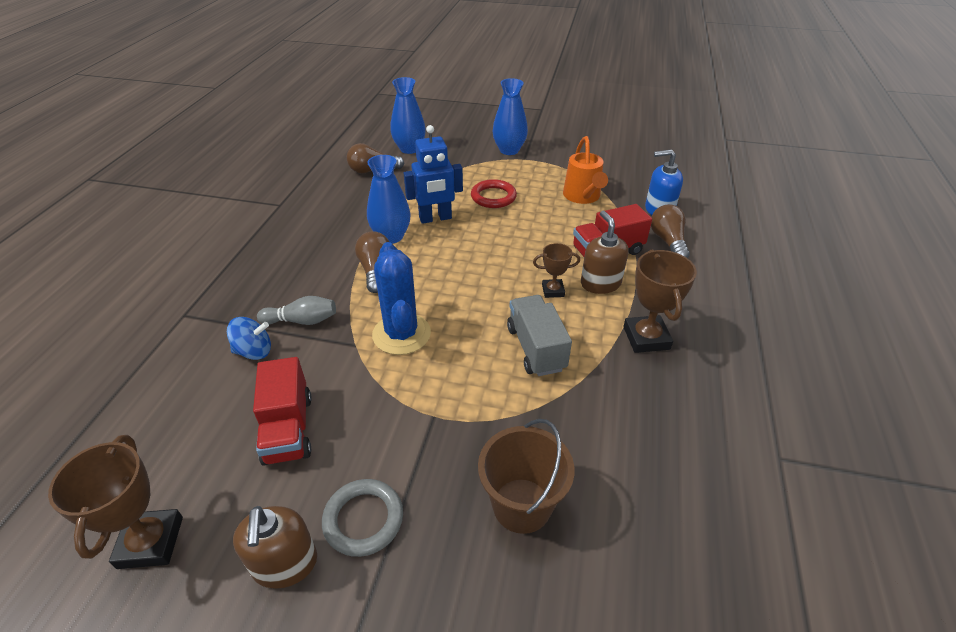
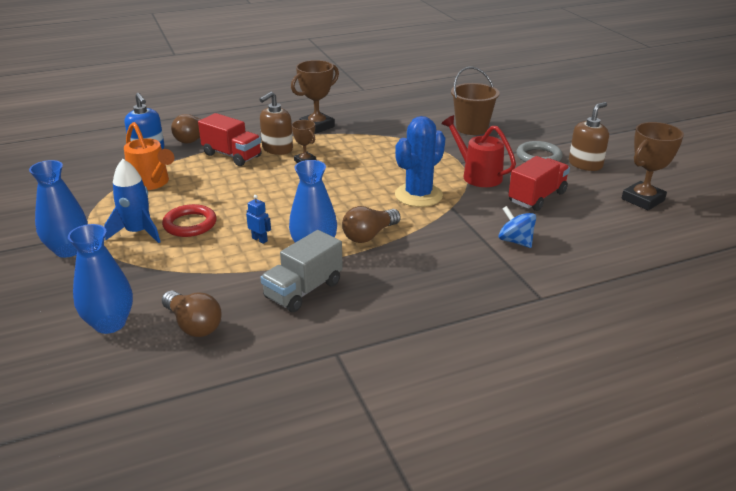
camera: 125 degrees left, 10 degrees down
(302, 321) = (463, 238): grey bowling pin -> none
(389, 409) = (477, 175): none -> red watering can
(435, 218) = (260, 239): blue robot -> blue robot, size x0.46
(505, 176) = (138, 232): none -> blue rocket
(536, 348) = (369, 151): grey truck -> grey truck (303, 290)
(583, 197) = (152, 183): orange watering can -> orange watering can turned 90 degrees clockwise

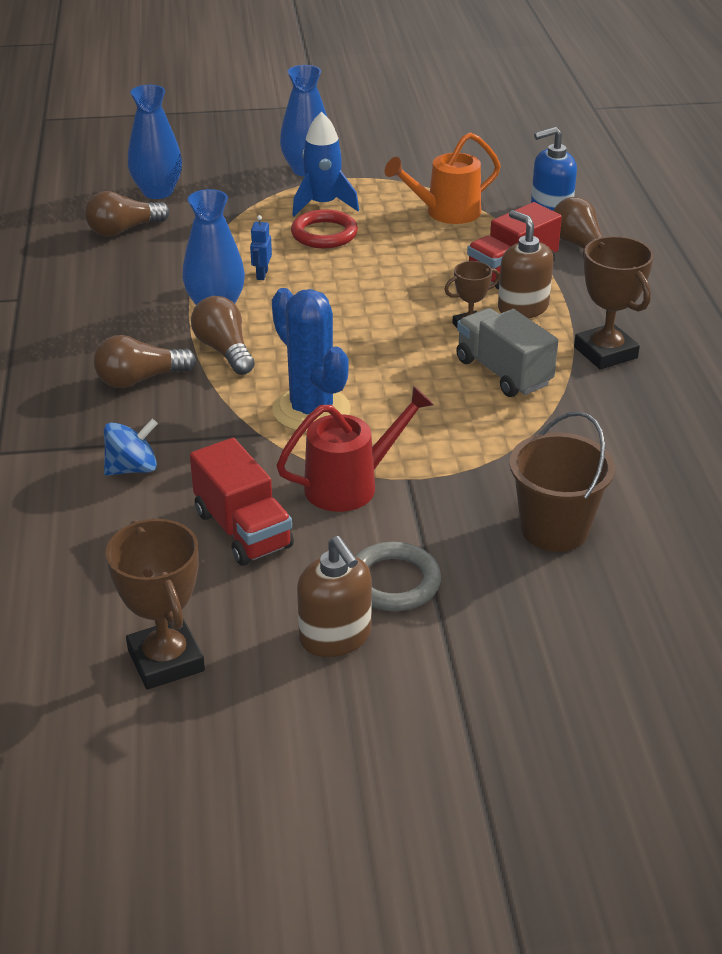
camera: 105 degrees right, 5 degrees up
(260, 239) = (262, 274): blue robot -> blue robot turned 135 degrees clockwise
(303, 290) = (137, 292): grey truck -> grey truck (503, 372)
(422, 260) = (140, 379): none -> brown light bulb

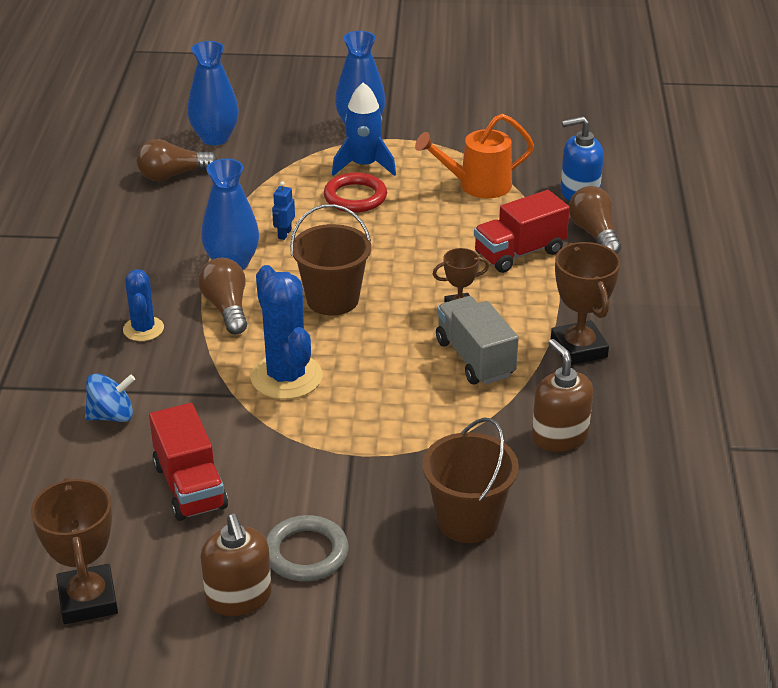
camera: 10 degrees right, 0 degrees up
(140, 379) = (143, 329): brown light bulb -> blue cactus
(334, 331) = (332, 299): none -> brown bucket
(351, 485) = (299, 454): red watering can -> none
(522, 308) = (516, 293): brown soap dispenser -> brown soap dispenser (559, 436)

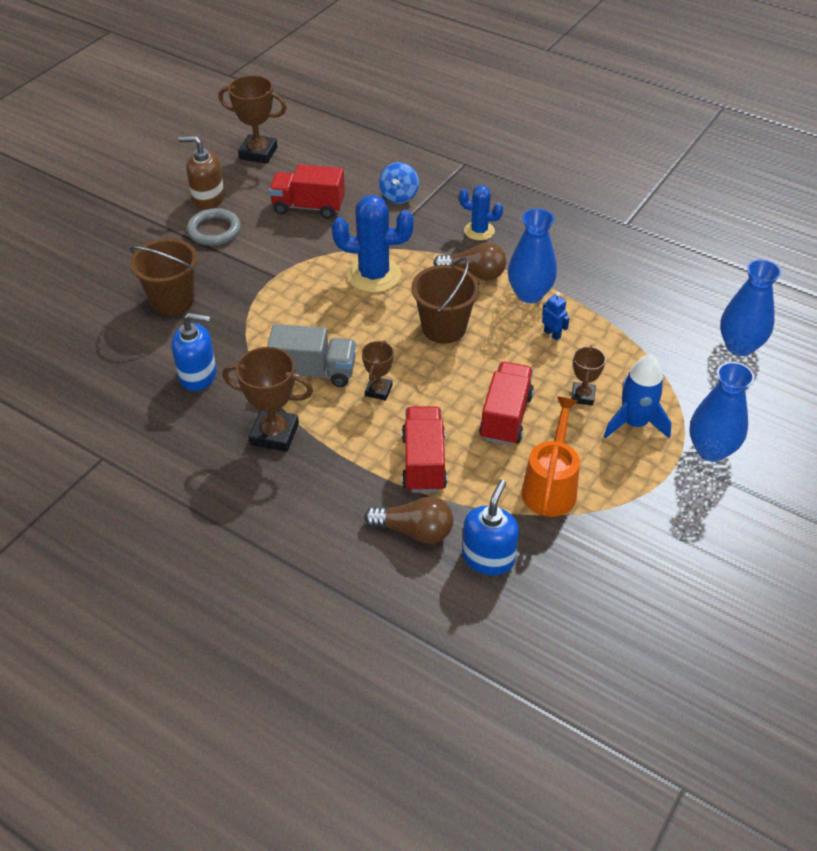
camera: 120 degrees right, 10 degrees up
(173, 175) = (685, 302): brown light bulb -> none
(355, 197) = (582, 396): red ring -> brown trophy
(421, 228) = (505, 417): none -> red truck
(559, 436) = (198, 375): brown soap dispenser -> blue soap dispenser

